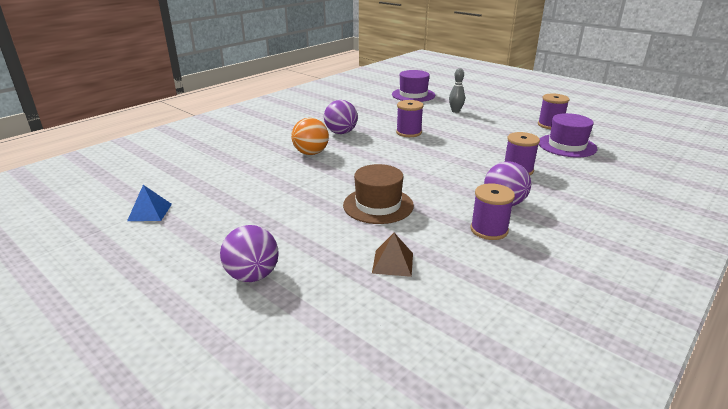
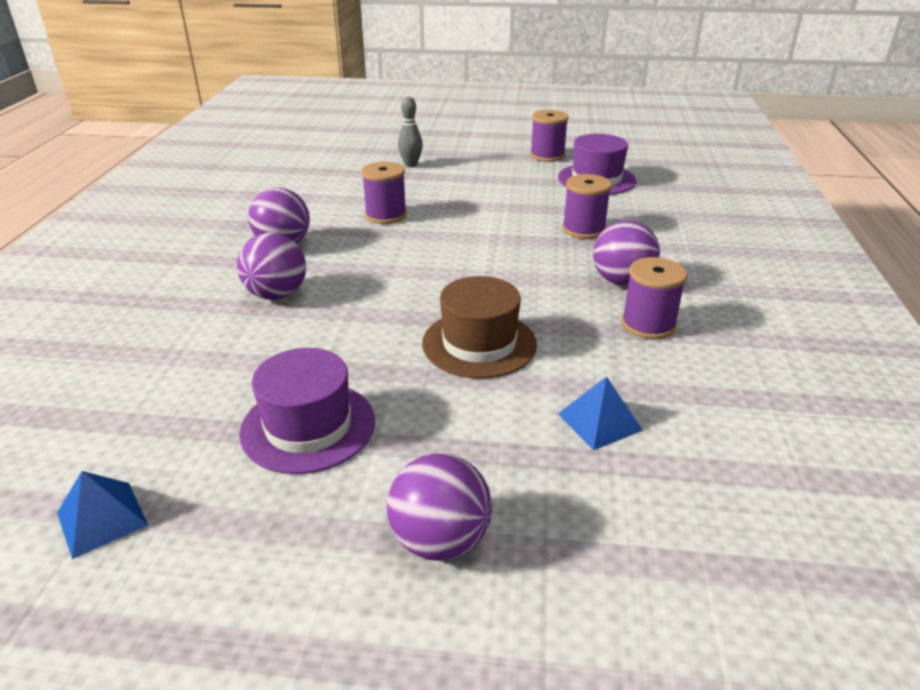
camera: 35 degrees left, 5 degrees up
(311, 153) = (276, 295): orange ball -> purple ball
(393, 263) = (599, 421): brown pyramid -> blue pyramid
(413, 95) = (321, 153): purple hat -> purple hat (308, 426)

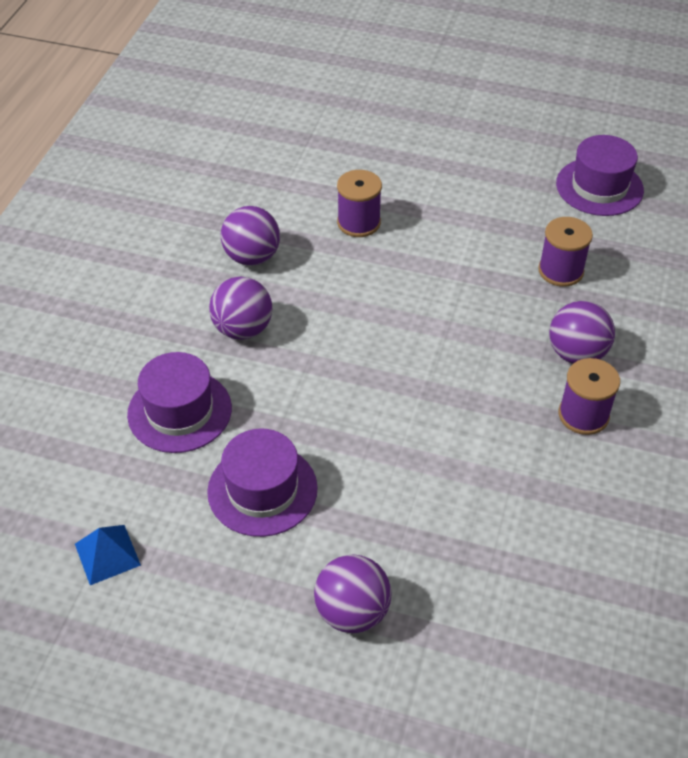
camera: 10 degrees right, 15 degrees up
(206, 366) = (179, 411): none -> purple hat
(411, 165) = (397, 137): grey bowling pin -> none
(479, 344) = (420, 417): brown hat -> none
(547, 155) = (555, 136): purple spool -> none
(599, 421) = (504, 520): blue pyramid -> none

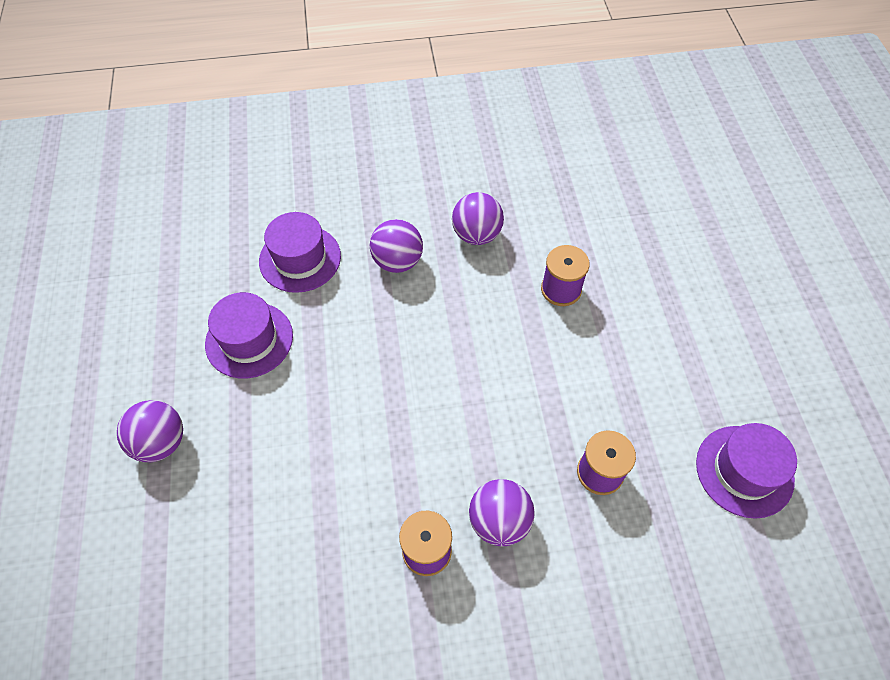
camera: 65 degrees right, 10 degrees up
(107, 554) = (162, 274): blue pyramid -> none

